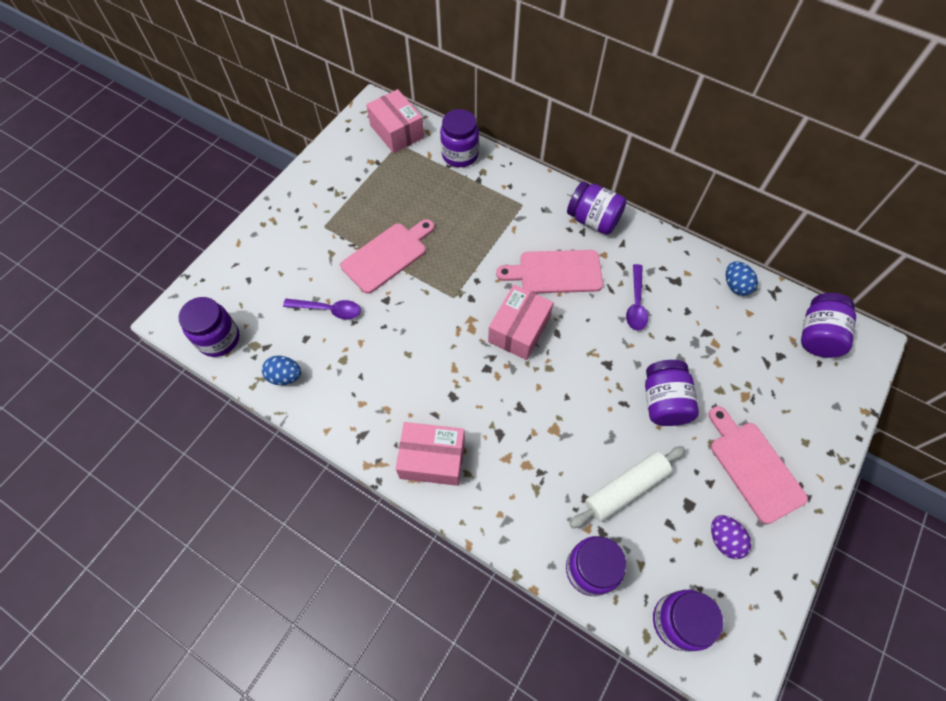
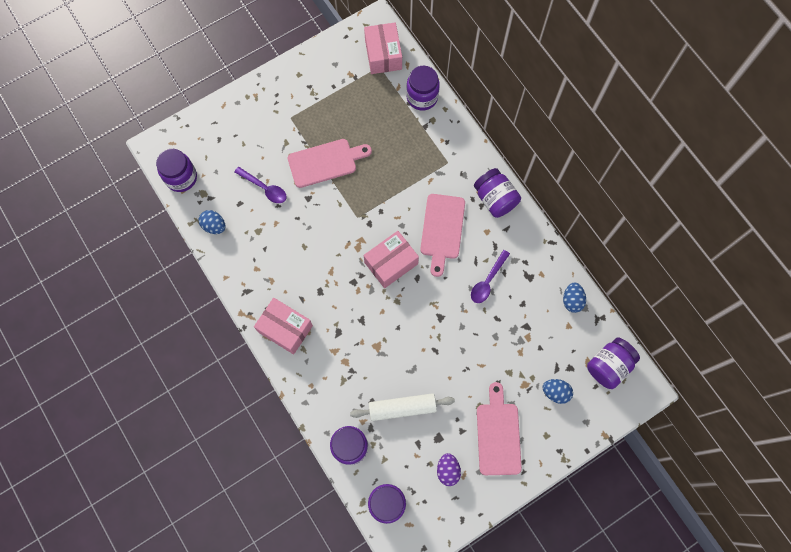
camera: 25 degrees right, 10 degrees up
(555, 272) = (442, 230): pink cutting board -> pink cutting board turned 105 degrees counterclockwise
(664, 402) = (463, 362): purple jar -> none
(783, 389) = (555, 392): none -> blue egg

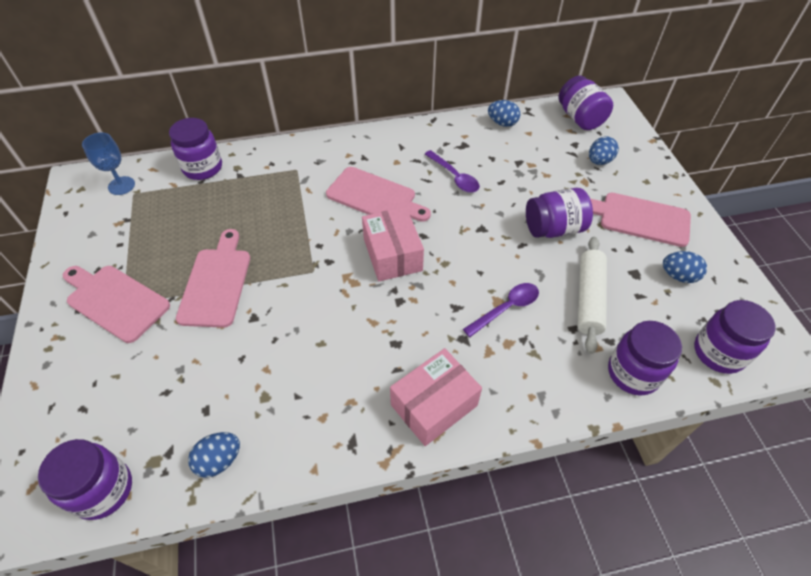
camera: 70 degrees left, 20 degrees down
(265, 188) = (204, 367): purple spoon -> purple spoon (506, 308)
(290, 111) = (115, 301): none -> pink cutting board
(383, 54) = (121, 186): pink box -> blue goblet
(448, 470) = (678, 276): purple egg -> blue egg
(495, 199) = (363, 145): purple jar -> purple jar (553, 228)

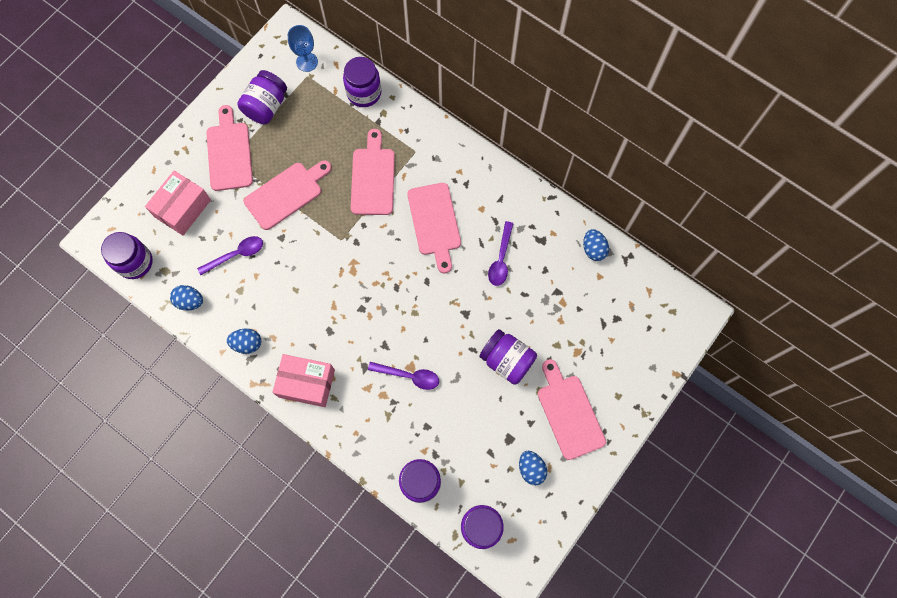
camera: 50 degrees right, 20 degrees up
(223, 371) = (236, 254): none -> purple spoon
(284, 210) = (373, 178): none -> pink cutting board
(392, 254) = (394, 275): pink box -> pink box (183, 208)
(580, 118) = (654, 303): purple jar -> purple jar (266, 106)
(588, 298) = (460, 421): white rolling pin -> none
(599, 161) = (611, 348): blue egg -> blue egg (247, 343)

